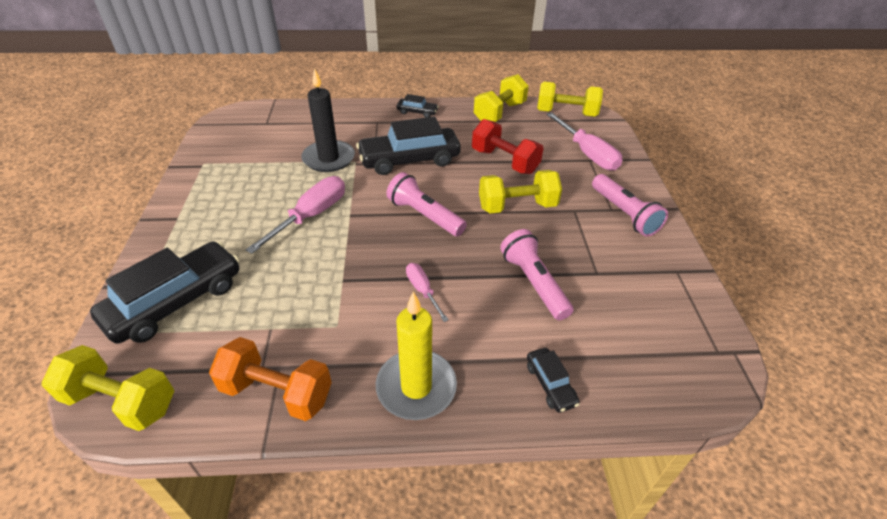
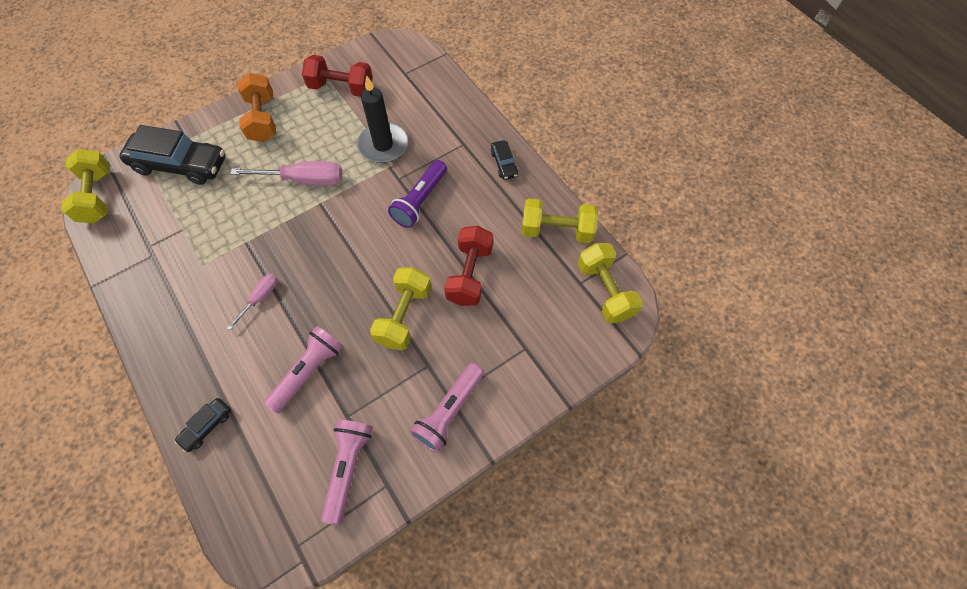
camera: 60 degrees right, 20 degrees up
(233, 159) = (341, 88): none -> red dumbbell
(277, 392) = (133, 267): orange dumbbell -> orange dumbbell (262, 119)
(409, 160) = (420, 201): black car -> purple flashlight
(416, 387) = (169, 341): yellow candle -> none
(424, 216) = (349, 253): pink flashlight -> pink flashlight (348, 468)
(517, 206) = (404, 316): yellow dumbbell -> yellow dumbbell turned 60 degrees clockwise
(587, 154) = (535, 342): pink screwdriver -> none

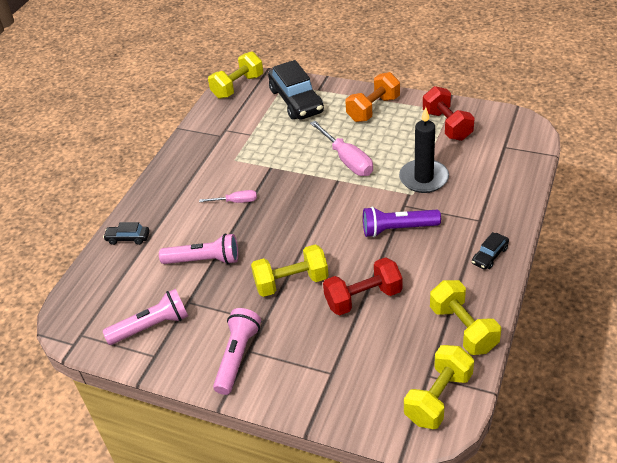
camera: 60 degrees right, 20 degrees down
(449, 411) = (237, 357): pink flashlight -> pink flashlight turned 105 degrees clockwise

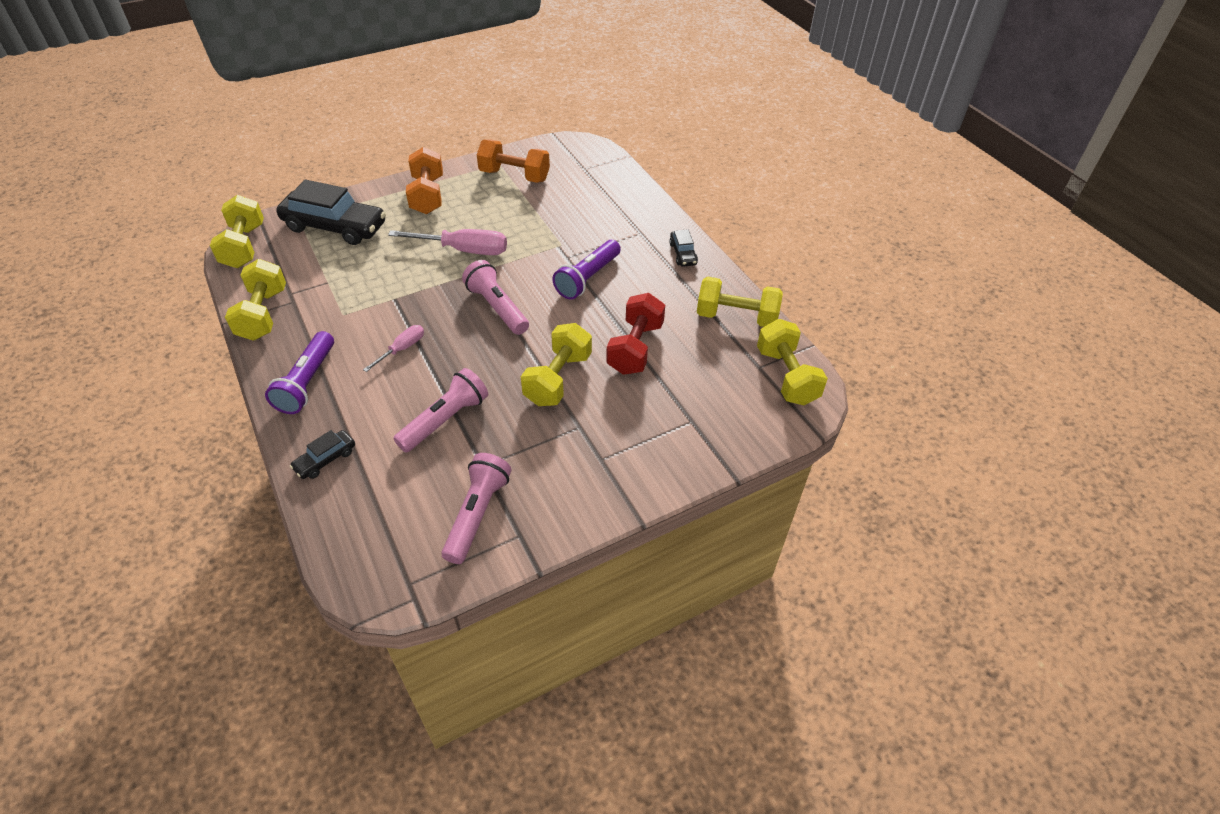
camera: 55 degrees left, 5 degrees up
(171, 189) = (307, 382): none -> purple flashlight
(199, 134) = (263, 314): none -> yellow dumbbell
(237, 357) = (598, 472): pink flashlight -> pink flashlight (497, 308)
(423, 178) = (553, 227): black candle -> none
(447, 125) = (514, 176): red dumbbell -> orange dumbbell

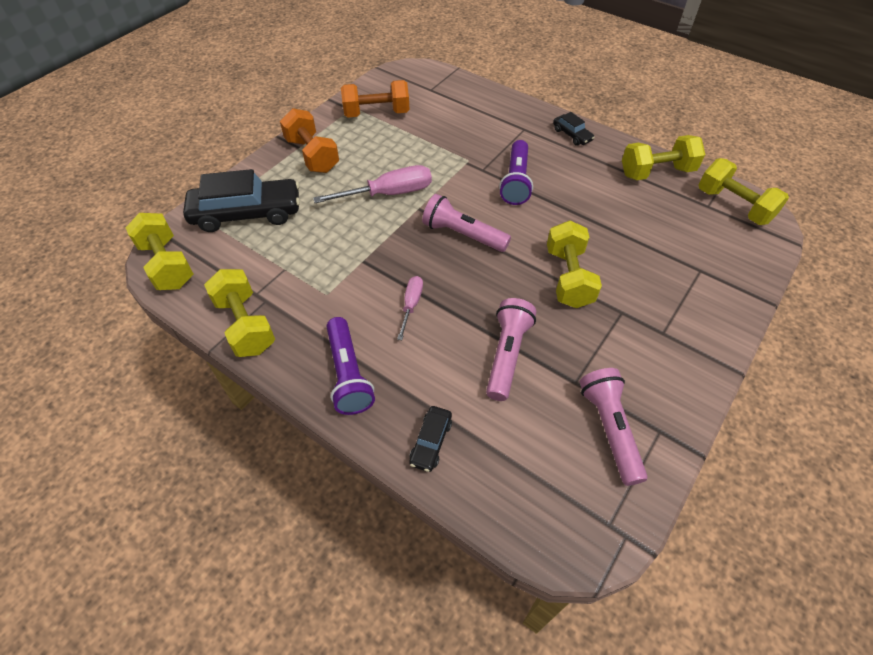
camera: 25 degrees left, 5 degrees up
(635, 348) = (605, 226): red dumbbell -> none

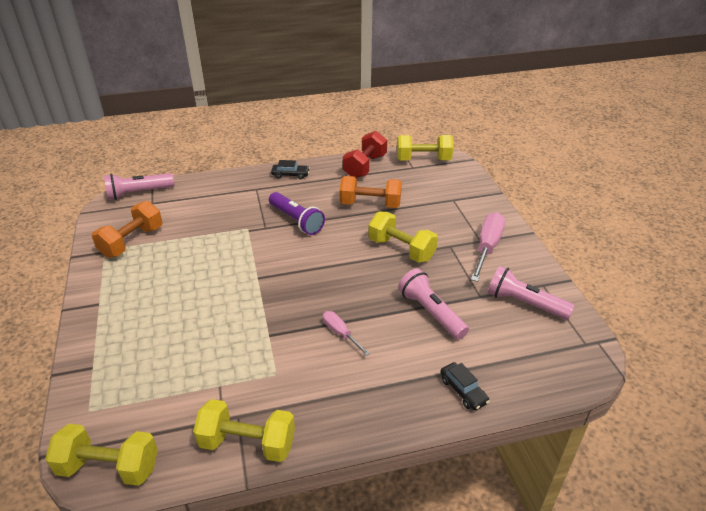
camera: 50 degrees left, 15 degrees down
(247, 214) = (126, 377): black car -> none
(312, 155) = (120, 301): orange dumbbell -> orange dumbbell (370, 204)
(348, 374) = (364, 403): purple flashlight -> none
(389, 193) = (223, 283): pink screwdriver -> pink screwdriver (487, 247)
(463, 234) = (310, 271): pink flashlight -> pink flashlight (139, 193)
(656, 172) = (365, 166): yellow dumbbell -> red dumbbell

